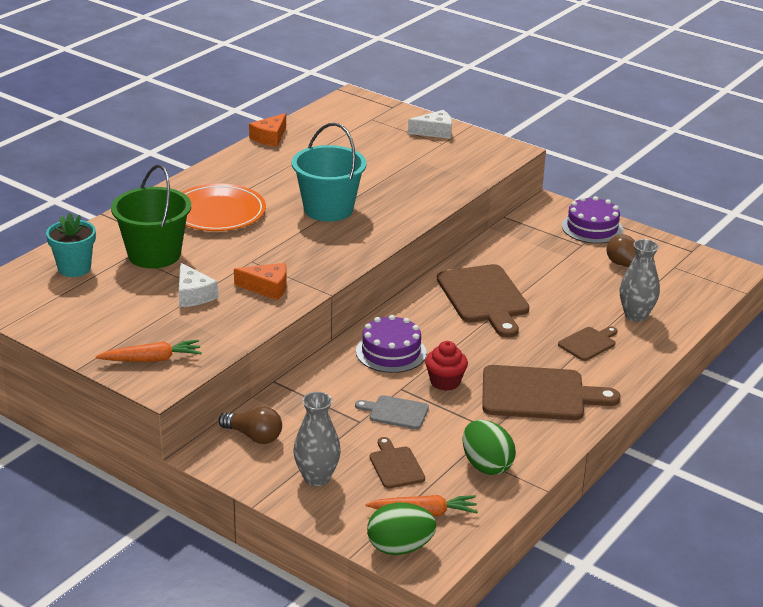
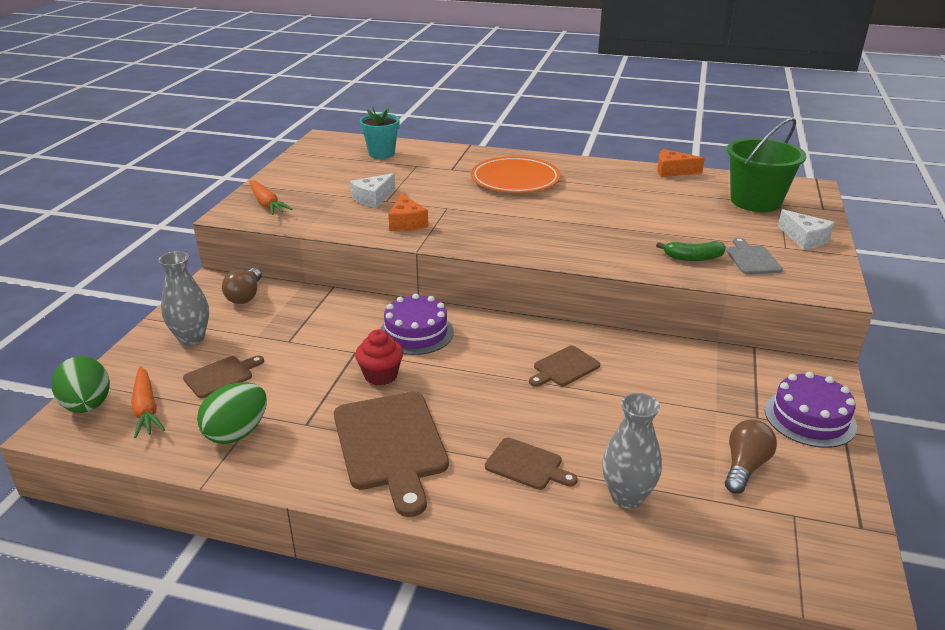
camera: 70 degrees right, 0 degrees up
(154, 255) = (424, 172): green bucket -> green bucket (755, 201)
(328, 209) = (572, 220): turquoise bucket -> none
(395, 412) = (312, 357): grey cutting board -> grey cutting board (752, 259)
(433, 181) = (693, 258): none -> green banana
(484, 297) = (564, 367): brown cutting board -> brown cutting board, size x0.52

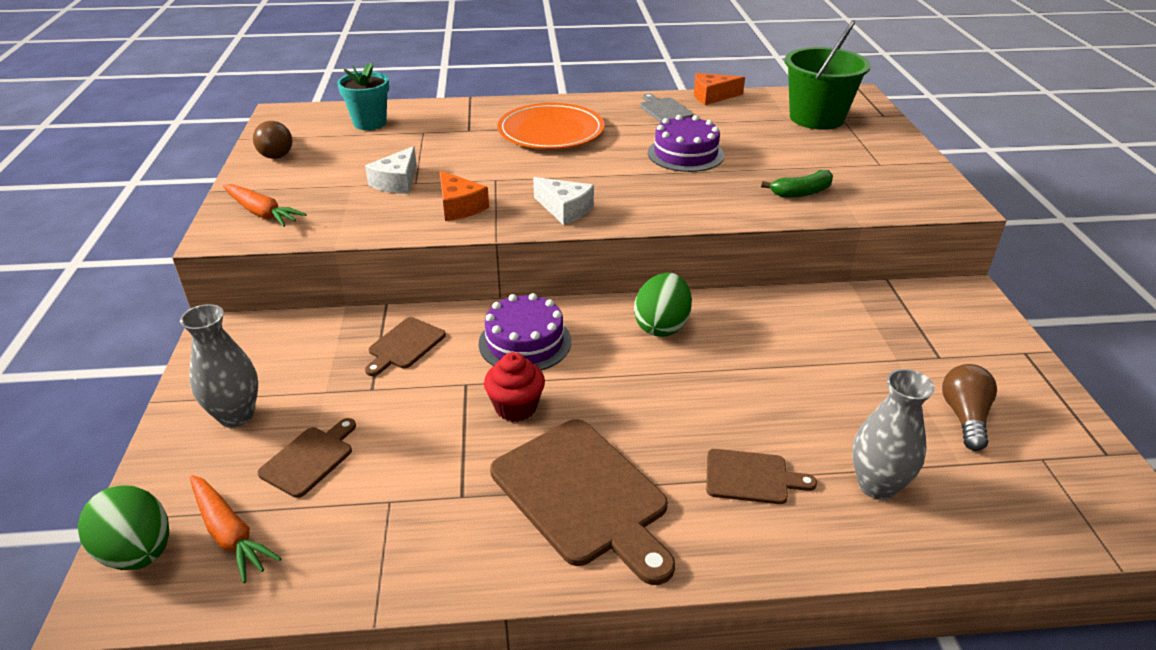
camera: 20 degrees left, 5 degrees up
(237, 433) = (378, 533): green egg -> green egg (661, 326)
(245, 295) = (277, 340): brown light bulb -> brown light bulb (277, 151)
(564, 367) = (716, 347): brown cutting board -> brown cutting board (404, 345)
(752, 259) = (858, 183): grey cutting board -> grey cutting board (664, 110)
(804, 239) = (891, 151): white cheese -> white cheese (565, 209)
(810, 418) = (987, 346): purple cake -> purple cake (685, 154)

